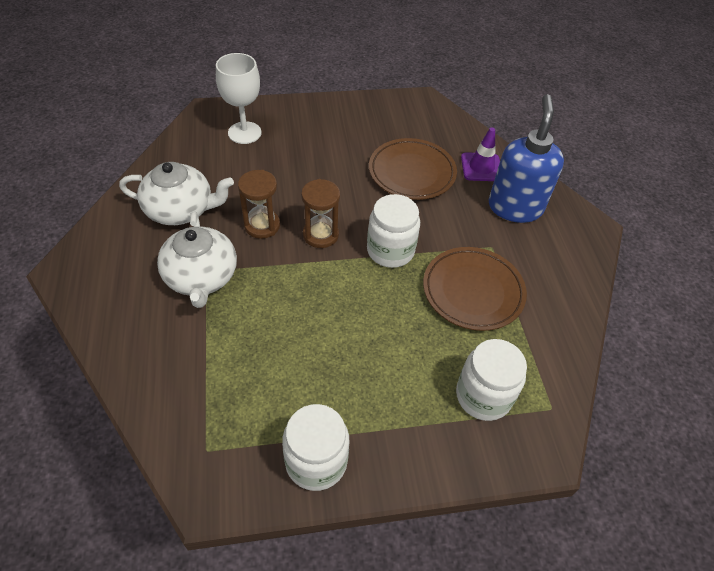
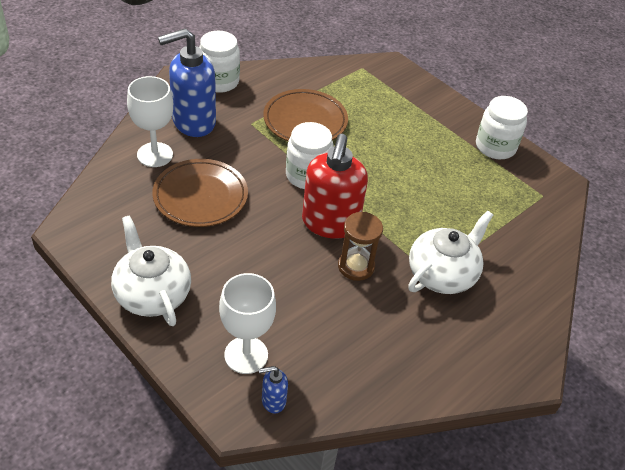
camera: 125 degrees left, 5 degrees down
(181, 210) = (394, 336): white teapot -> white teapot (152, 294)
(200, 129) = (273, 401): none -> blue soap dispenser
(320, 235) = (330, 223): brown hourglass -> red soap dispenser
(481, 167) = (155, 155): purple traffic cone -> white goblet
(483, 396) = (382, 95): white jar -> white jar (219, 81)

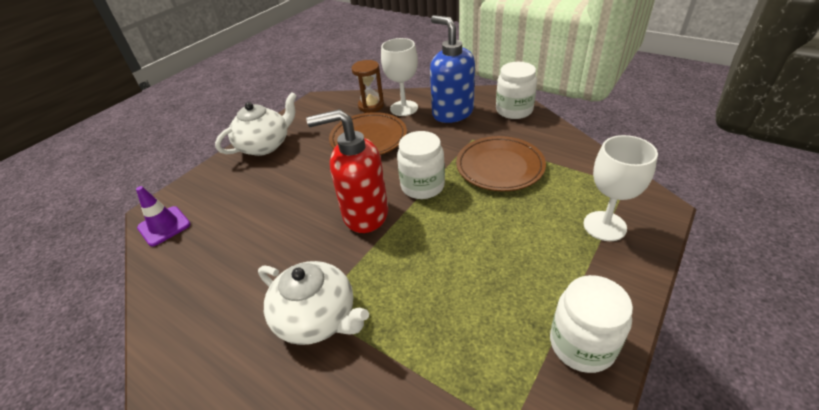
camera: 85 degrees right, 5 degrees down
(246, 355) = (209, 201): white goblet -> white goblet (604, 226)
(273, 401) = (164, 226): blue soap dispenser -> purple traffic cone
(356, 266) = (313, 244): brown hourglass -> brown hourglass (371, 106)

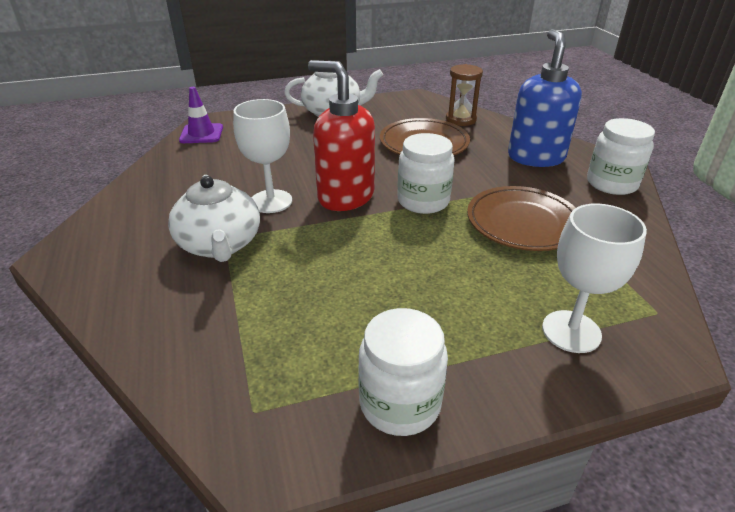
camera: 35 degrees right, 5 degrees down
(404, 108) = (490, 134): white goblet -> white goblet (271, 201)

